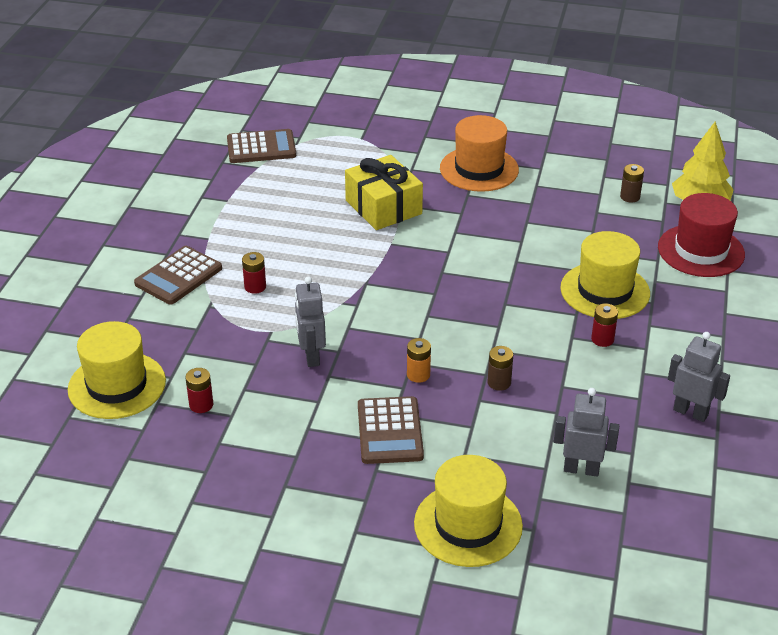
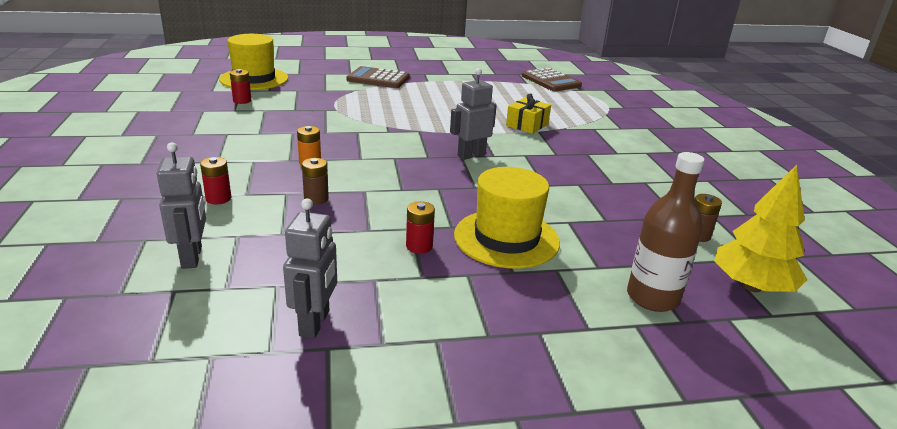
camera: 65 degrees right, 10 degrees down
(255, 287) = (384, 99): red battery -> red battery (218, 198)
(311, 356) = (313, 124): grey robot -> grey robot (471, 155)
(383, 207) = (527, 125): yellow gift -> yellow gift, size x0.62
(390, 431) = (230, 161): brown calculator -> none
(468, 525) = (105, 207): yellow hat -> none
(479, 169) = (632, 153): orange hat -> none
(701, 251) = (652, 297): red hat -> brown bottle

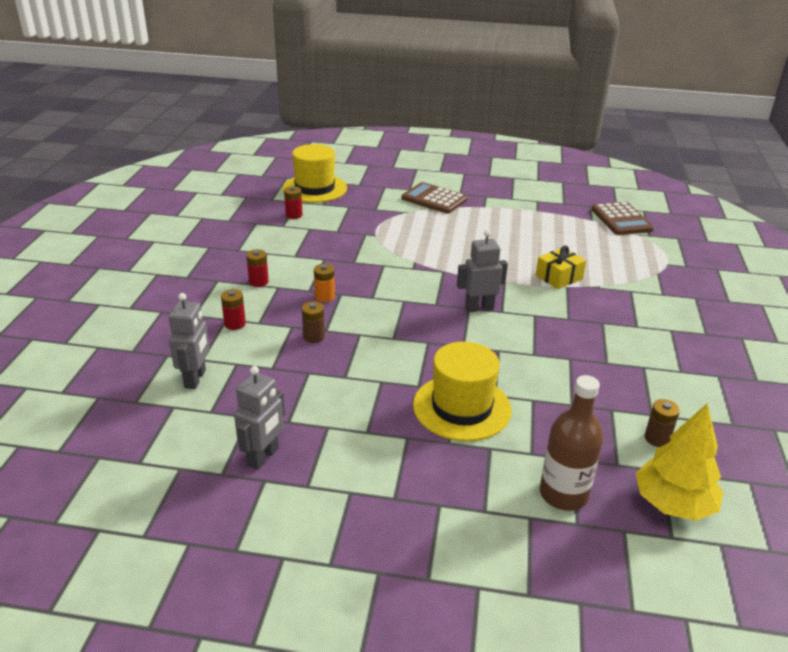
camera: 20 degrees right, 5 degrees up
(419, 246) = (379, 401): red battery -> red battery (258, 282)

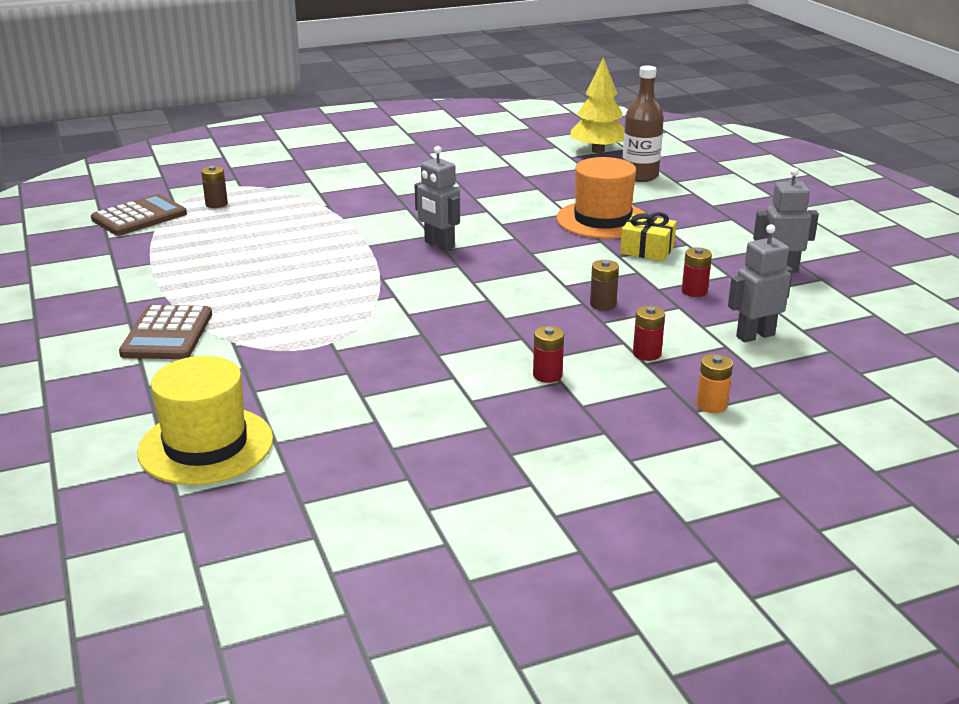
camera: 120 degrees left, 5 degrees down
(294, 215) = (330, 425): red battery -> red battery (694, 291)
(324, 297) = (523, 324): orange battery -> orange battery (711, 405)
(462, 407) = (602, 220): yellow hat -> orange hat
(559, 277) = (327, 223): yellow gift -> yellow gift (647, 250)
(657, 438) = (538, 161): brown battery -> brown battery (216, 204)

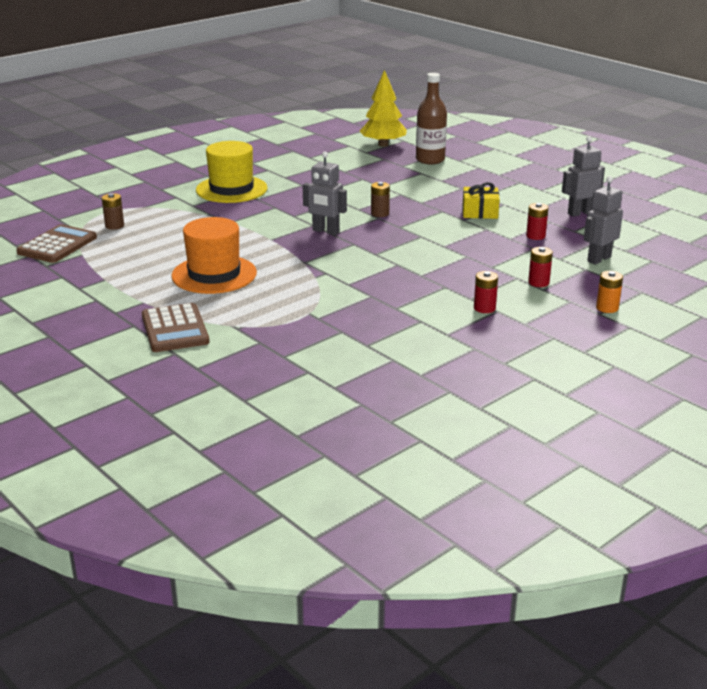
camera: 20 degrees left, 0 degrees up
(206, 445) = (284, 399): yellow hat -> yellow hat (231, 189)
(602, 220) = (430, 195): orange hat -> orange hat (214, 274)
(603, 304) = (481, 255): brown battery -> brown battery (380, 213)

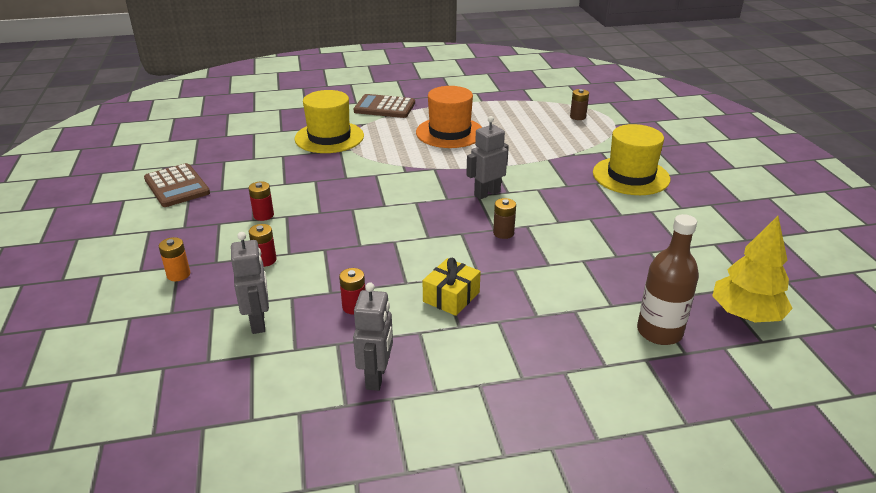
camera: 120 degrees right, 5 degrees up
(57, 245) = (556, 95): brown calculator -> brown calculator (177, 186)
(294, 334) = (329, 137): none -> yellow hat

